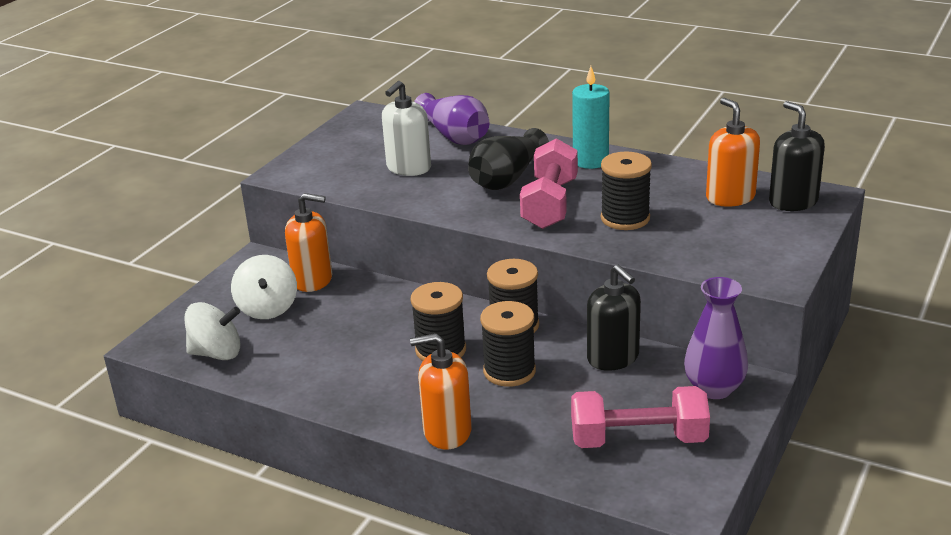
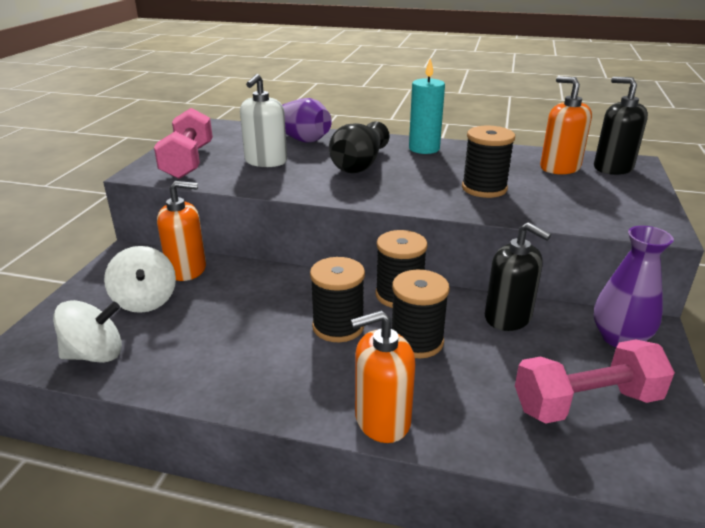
camera: 15 degrees left, 0 degrees up
(550, 204) = (410, 181): pink dumbbell -> pink dumbbell (188, 162)

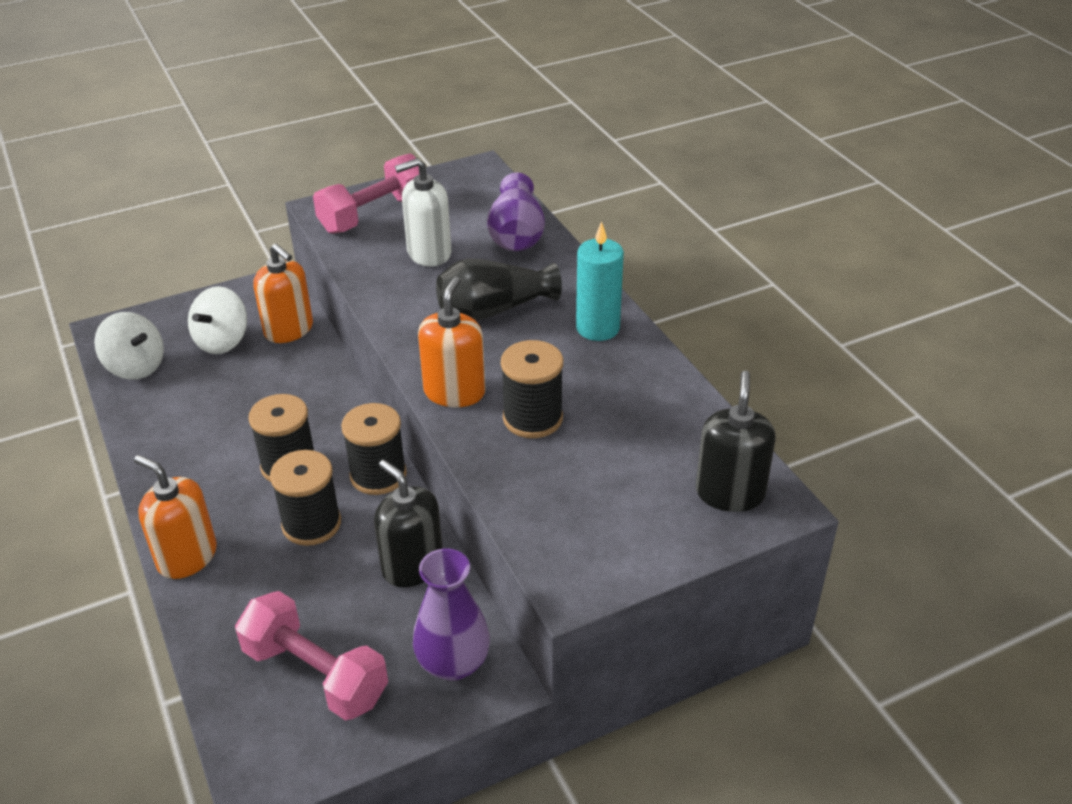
camera: 50 degrees right, 10 degrees up
(508, 317) = (412, 566): black soap dispenser -> black soap dispenser turned 135 degrees clockwise
(559, 168) = (671, 450): orange soap dispenser -> orange soap dispenser (454, 392)

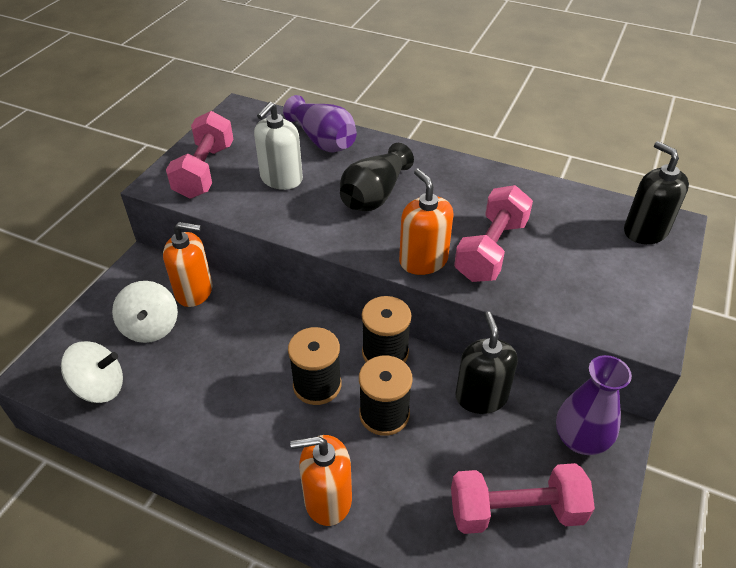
camera: 40 degrees left, 5 degrees up
(412, 566) = (481, 397): black soap dispenser -> black soap dispenser turned 75 degrees clockwise
(532, 418) = (491, 250): black spool -> pink dumbbell
(598, 328) = (451, 174): turquoise candle -> none

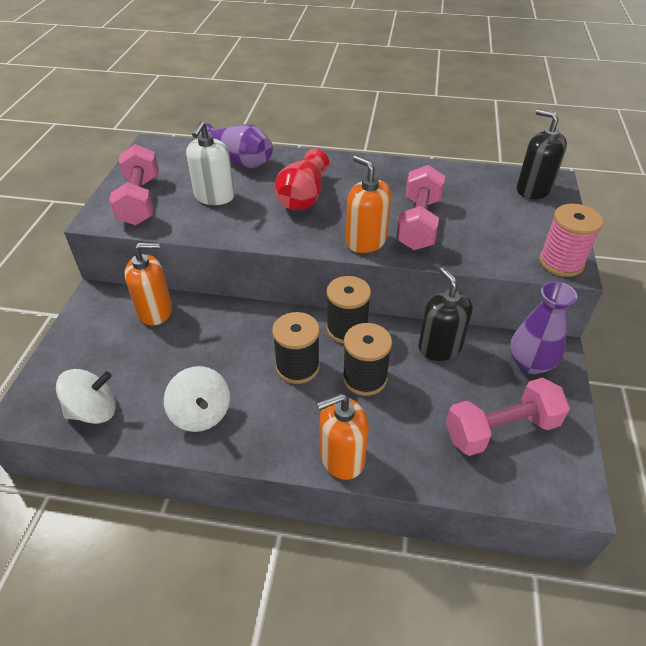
camera: 15 degrees left, 0 degrees up
(151, 327) = (125, 349): white spinning top -> white spinning top (201, 413)
(375, 195) = (303, 196): black vase -> red vase
(641, 330) = (561, 262): none -> pink spool

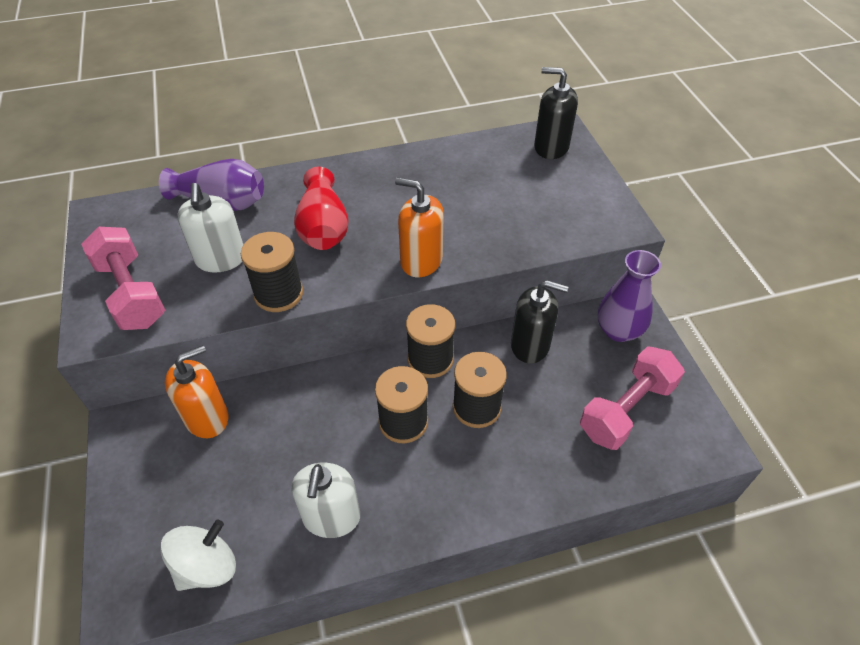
camera: 25 degrees left, 5 degrees up
(201, 413) = (331, 517): white spinning top -> white soap dispenser
(240, 231) = (278, 294): none -> black spool
(342, 457) = (500, 502): orange soap dispenser -> none
(418, 223) = (462, 222): pink dumbbell -> none
(440, 347) = (530, 345): black soap dispenser -> black soap dispenser turned 150 degrees clockwise
(561, 262) = (616, 222): pink spool -> none

